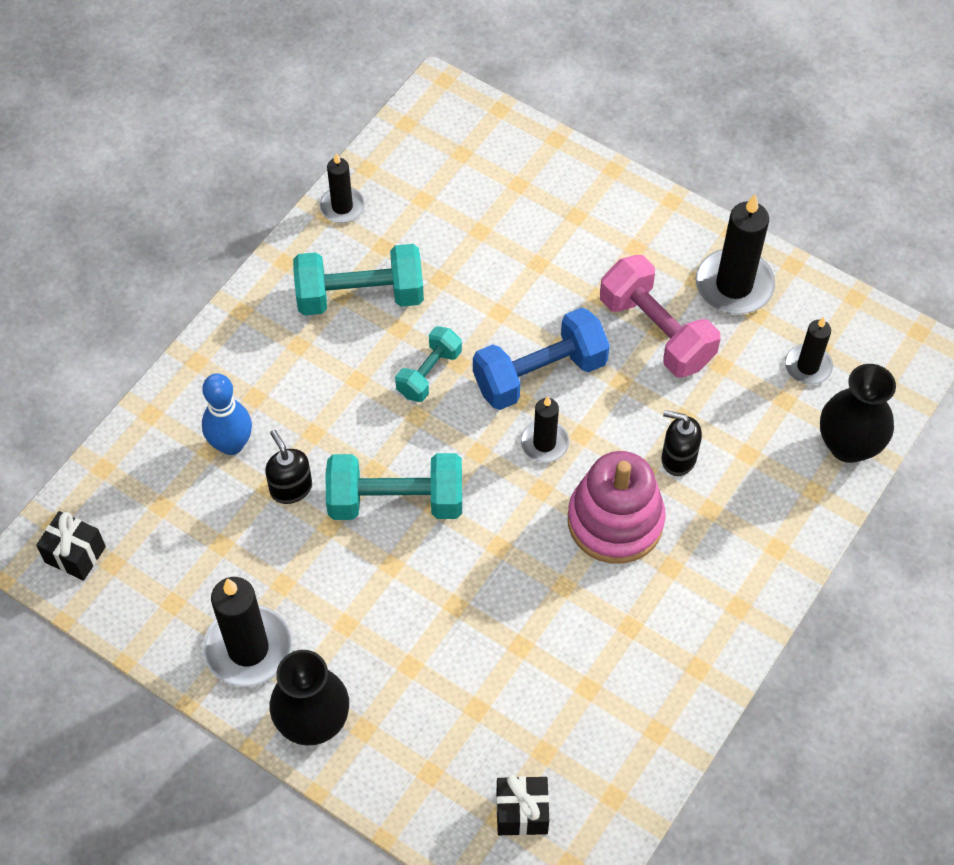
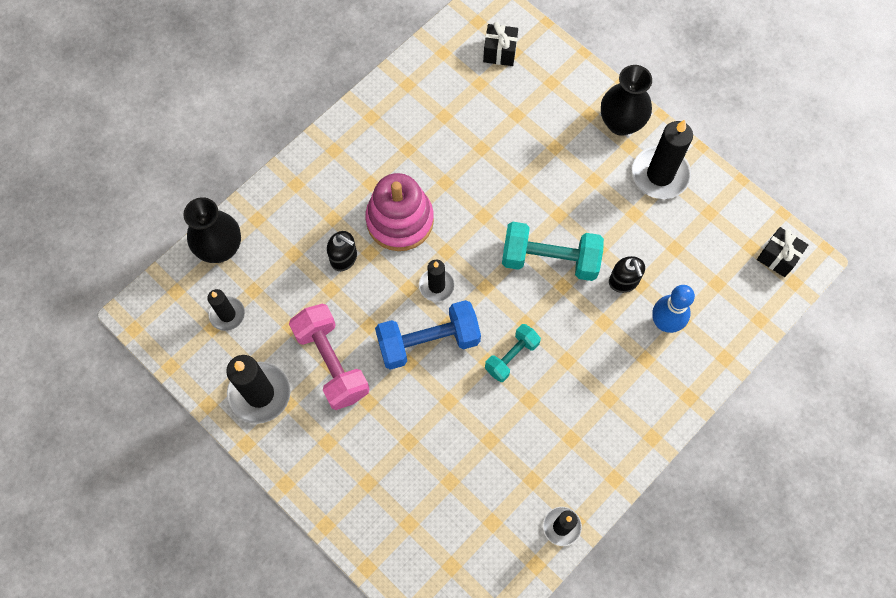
camera: 170 degrees left, 10 degrees up
(360, 296) = (556, 435): turquoise dumbbell -> none

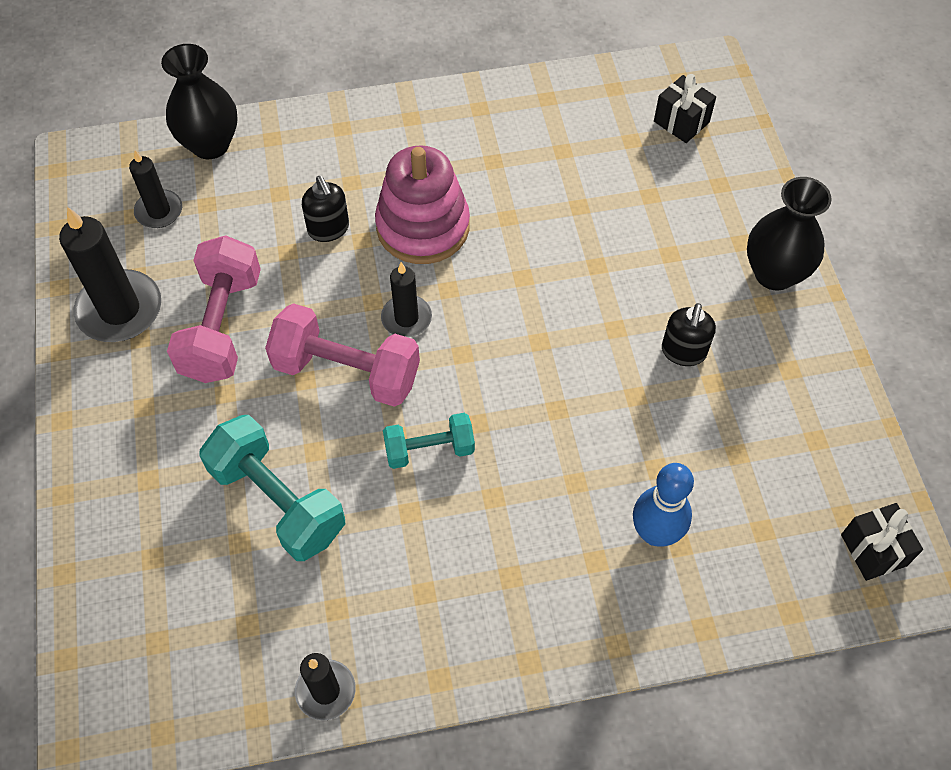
camera: 35 degrees right, 10 degrees down
(428, 341) = (346, 372): blue dumbbell -> pink dumbbell
(550, 259) = (565, 370): turquoise dumbbell -> turquoise dumbbell (278, 501)
(623, 281) = (638, 451): black soap dispenser -> black soap dispenser (683, 352)
(660, 174) = (782, 358): black candle -> none

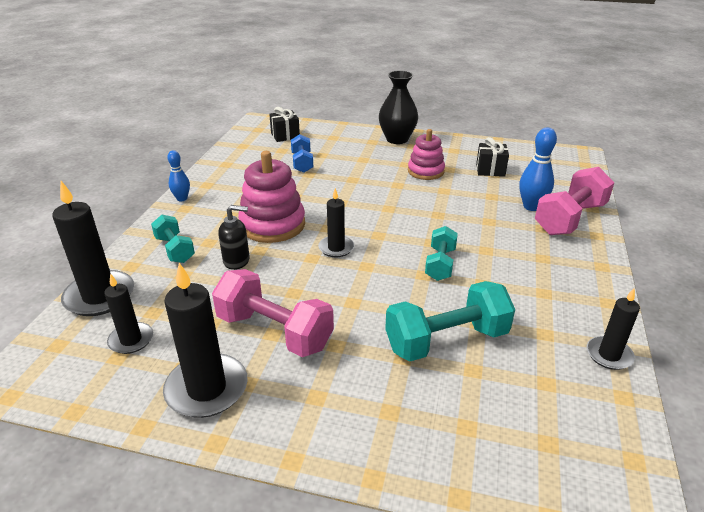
camera: 65 degrees left, 25 degrees down
(210, 144) = (99, 296): black vase -> black candle
(320, 159) = (175, 249): none -> turquoise dumbbell
(346, 372) = (359, 282): pink dumbbell -> pink dumbbell (570, 219)
(430, 102) = (182, 199): none -> blue bowling pin
(607, 183) = (302, 163): none -> blue dumbbell
(683, 352) = (426, 171): black soap dispenser -> pink stacking toy
(873, 550) = (561, 158): black gift -> black gift (490, 170)

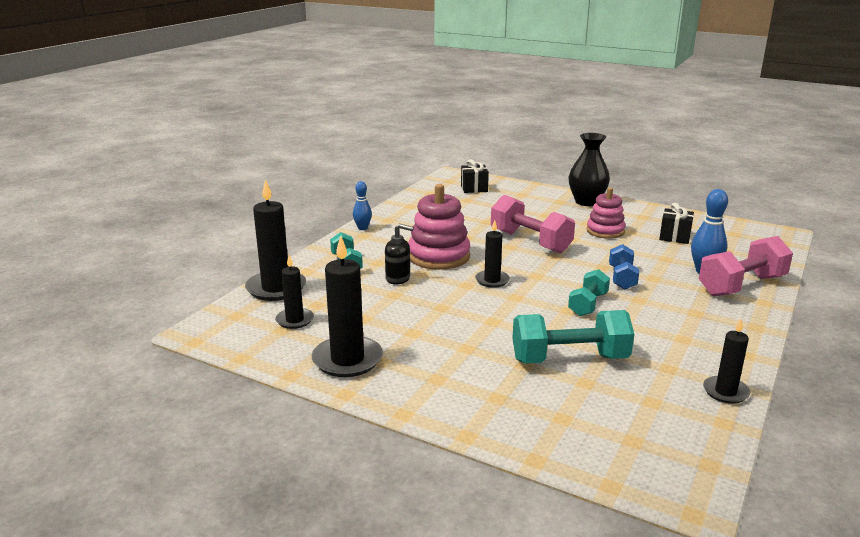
camera: 15 degrees right, 10 degrees down
(274, 332) = (415, 331): pink dumbbell -> pink dumbbell (530, 242)
(302, 163) = (483, 212): blue dumbbell -> blue dumbbell (622, 278)

